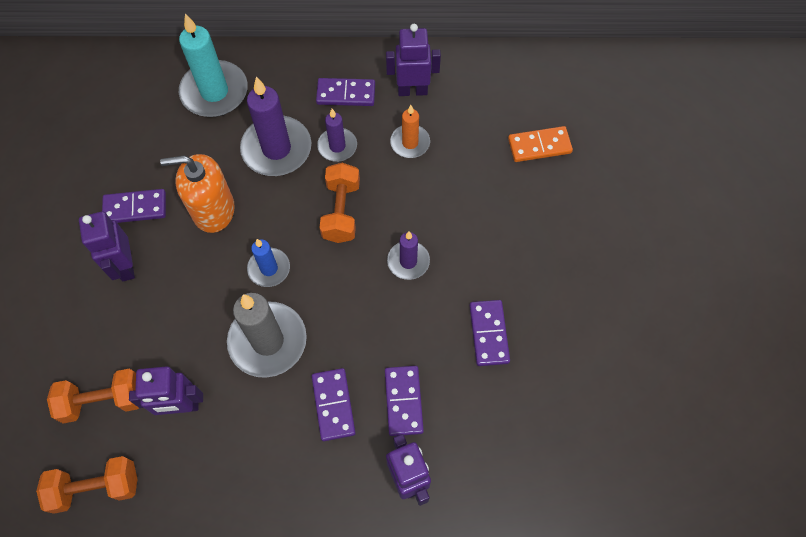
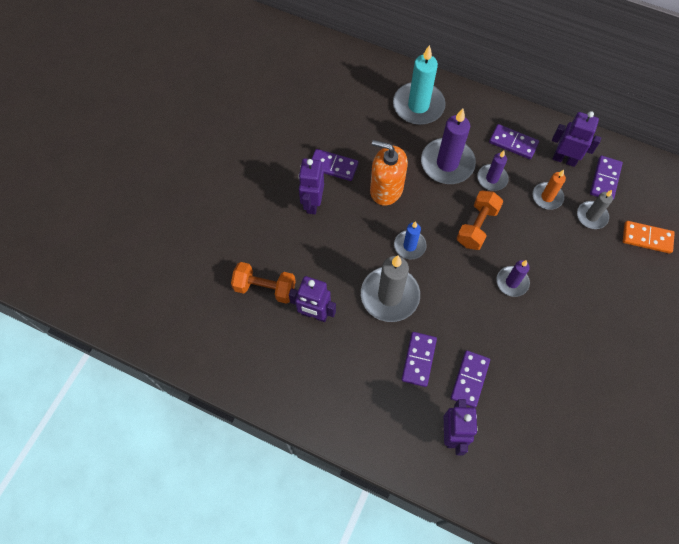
camera: 25 degrees right, 0 degrees up
(96, 487) = (239, 343): orange dumbbell -> none
(469, 145) = (591, 216): none -> grey candle
(488, 333) = (551, 359): purple domino -> purple domino (605, 179)

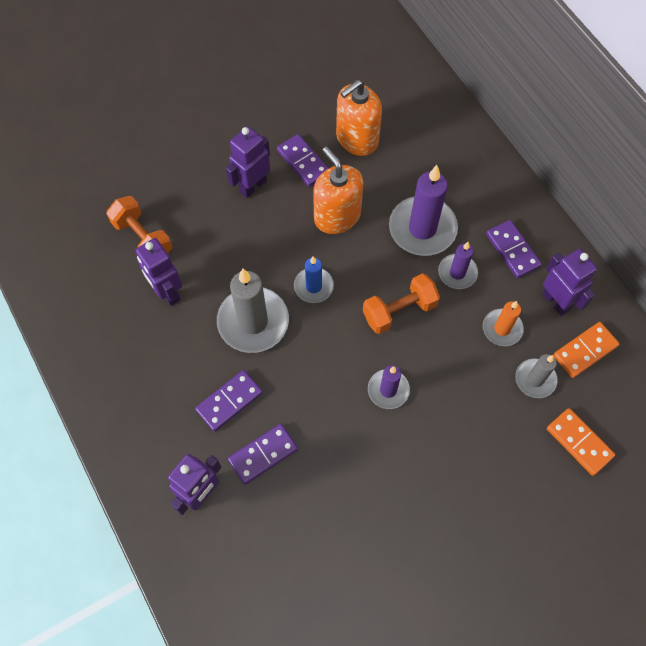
camera: 35 degrees right, 0 degrees up
(356, 129) = (357, 139): none -> orange soap dispenser
(418, 106) = (441, 152): turquoise candle -> none
(605, 179) = (585, 350): purple domino -> orange domino

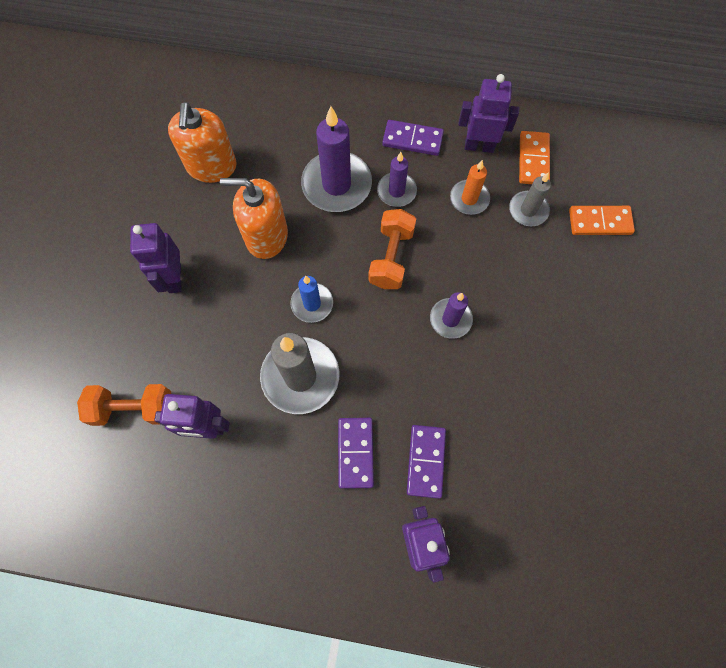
camera: 50 degrees left, 5 degrees up
(303, 162) = (192, 222): purple domino -> none

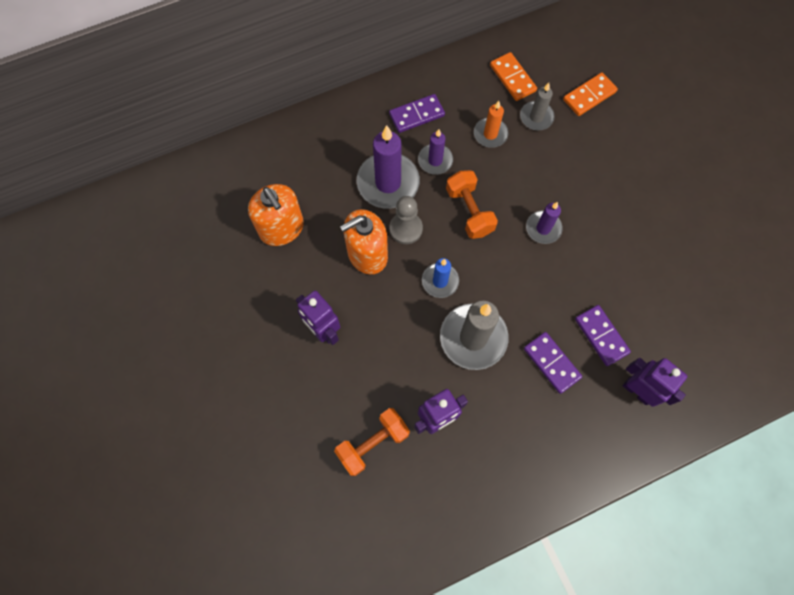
camera: 35 degrees left, 0 degrees up
(319, 236) = (406, 229): none -> grey pawn
(479, 146) = (467, 91): purple robot -> none

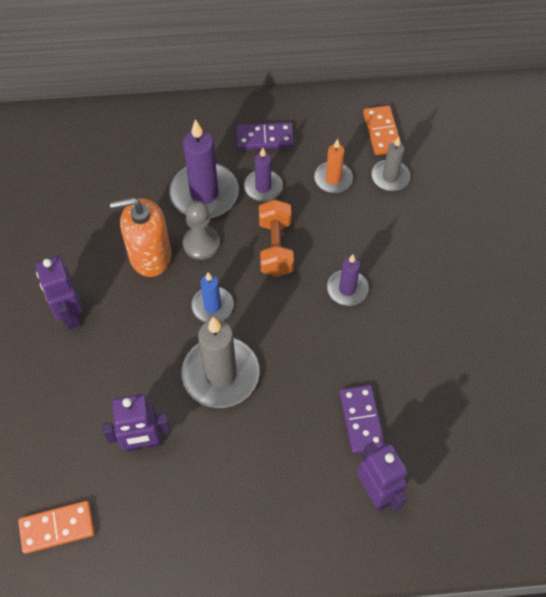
camera: 20 degrees right, 10 degrees down
(281, 228) = (77, 204): orange soap dispenser -> none
(373, 443) = (66, 444): orange dumbbell -> none
(552, 363) = (293, 429): purple domino -> none
(589, 96) = (457, 173): orange domino -> orange domino (57, 527)

